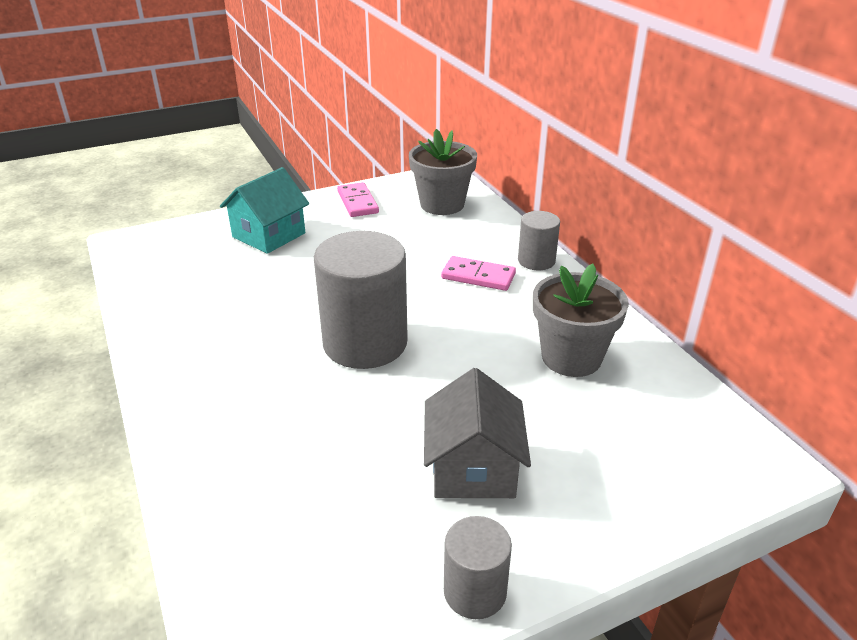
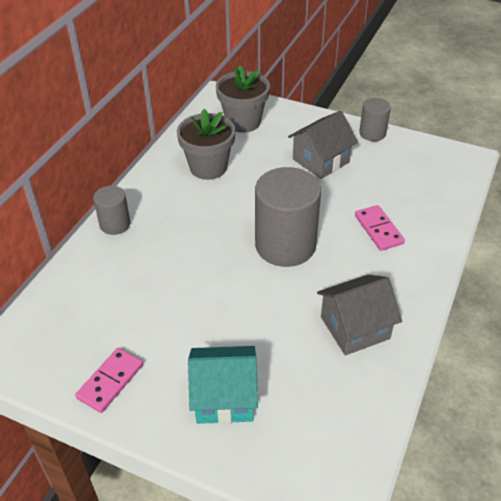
camera: 130 degrees left, 10 degrees up
(211, 324) = (355, 328): none -> grey house
(442, 204) = (66, 321): grey flower pot -> grey flower pot (243, 122)
(478, 276) = (163, 239): pink domino -> pink domino (378, 229)

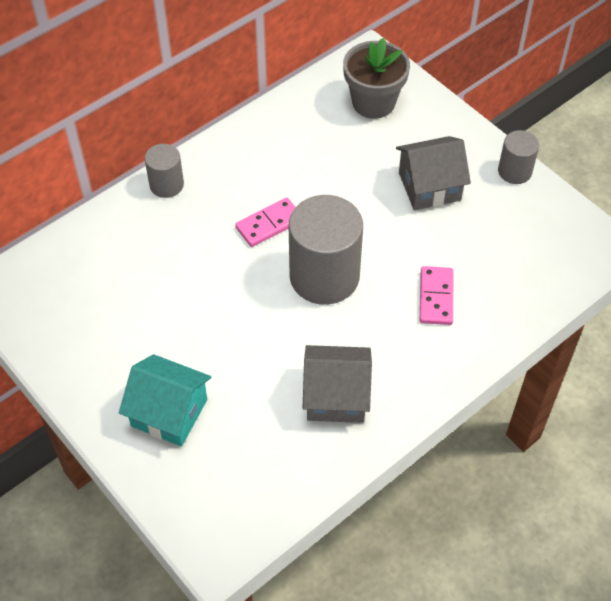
camera: 25 degrees right, 10 degrees up
(110, 381) = (77, 353): pink domino -> pink domino (269, 224)
(208, 167) = (300, 150): grey flower pot -> none

